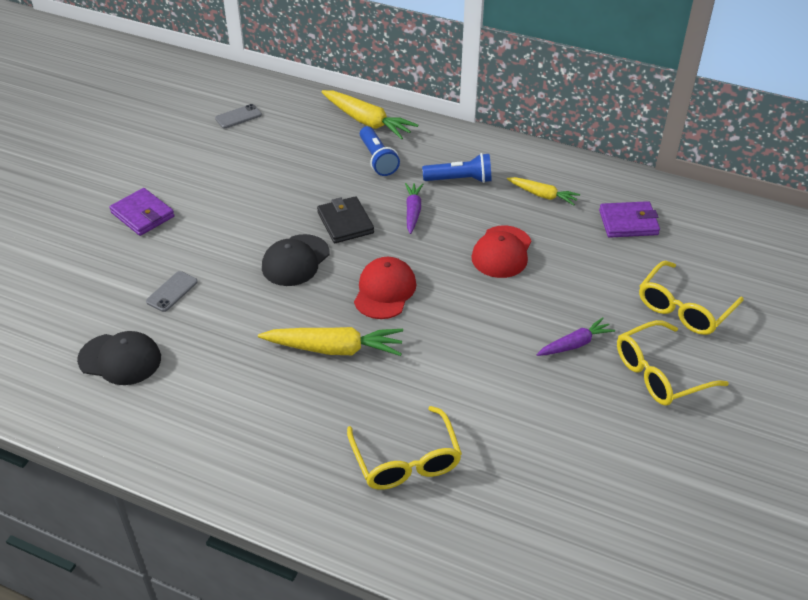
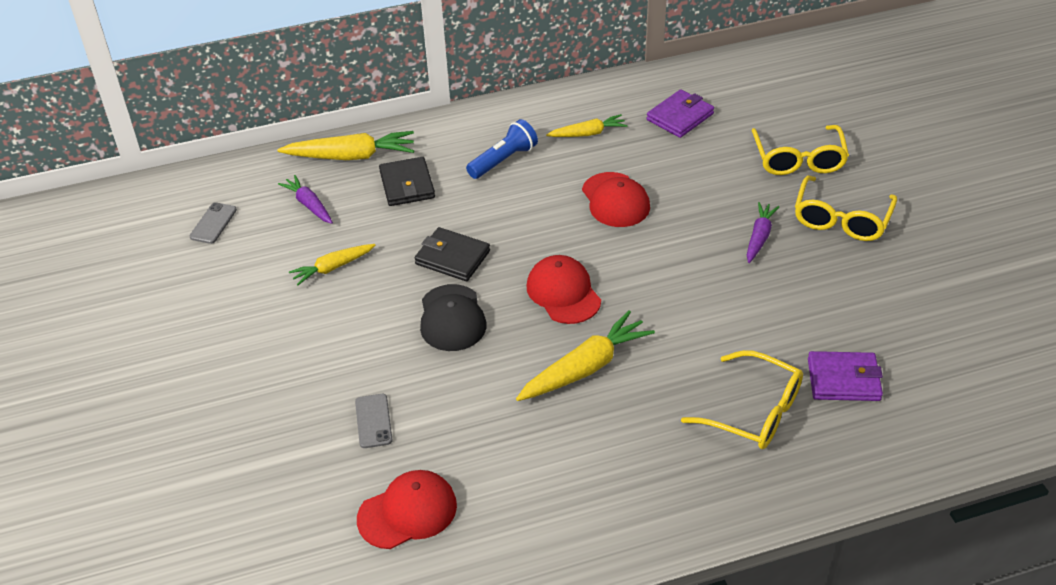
camera: 40 degrees left, 0 degrees up
(120, 359) = (407, 512): black cap -> red cap
(143, 215) = (243, 373): purple wallet -> purple wallet (843, 379)
(268, 184) = (332, 268): none -> yellow carrot
(377, 159) = (407, 185): blue flashlight -> black wallet
(413, 211) = (499, 211): purple carrot -> purple carrot (309, 205)

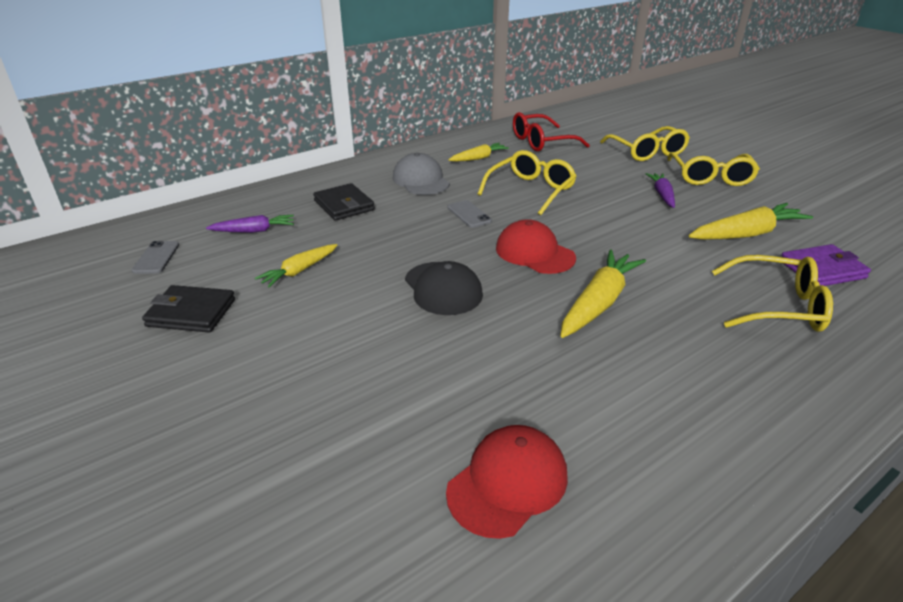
camera: 20 degrees left, 10 degrees down
(309, 205) = (254, 231): purple carrot -> purple carrot turned 135 degrees clockwise
(351, 156) = (282, 195): yellow carrot -> yellow carrot (747, 234)
(373, 421) = (411, 393): grey phone -> grey phone (469, 214)
(452, 258) = (415, 245): black wallet -> black wallet (191, 313)
(503, 160) = (420, 180): blue flashlight -> grey cap
(615, 200) = (531, 190): red cap -> yellow glasses
(680, 117) = (541, 142): purple wallet -> red glasses

